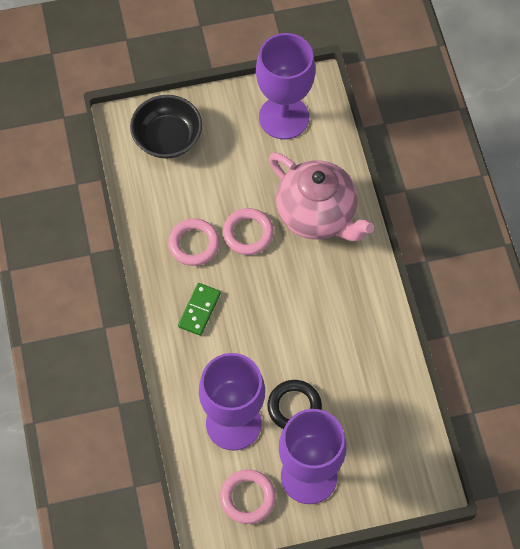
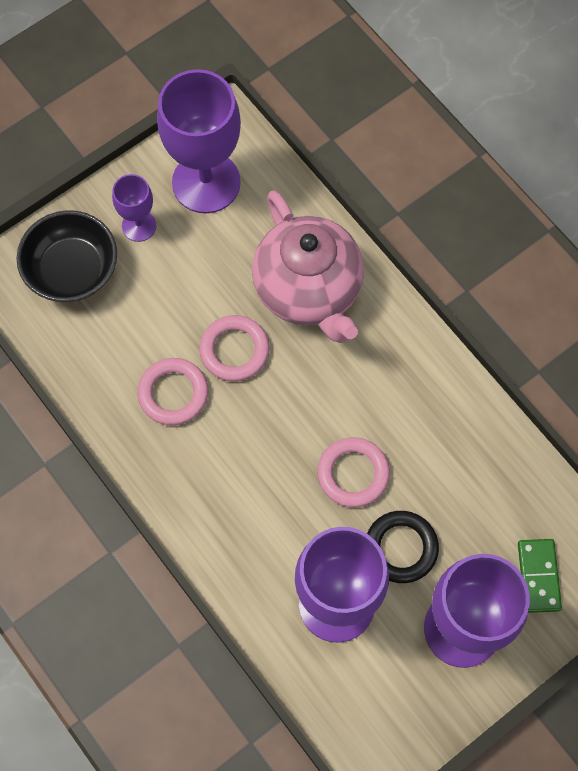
camera: 25 degrees left, 5 degrees up
(199, 310) = (222, 476): green domino -> green domino (538, 576)
(225, 127) = (139, 226): none -> purple goblet
(247, 498) = (401, 692): pink ring -> pink ring (353, 474)
(317, 215) = (308, 290): pink teapot -> pink teapot turned 45 degrees clockwise

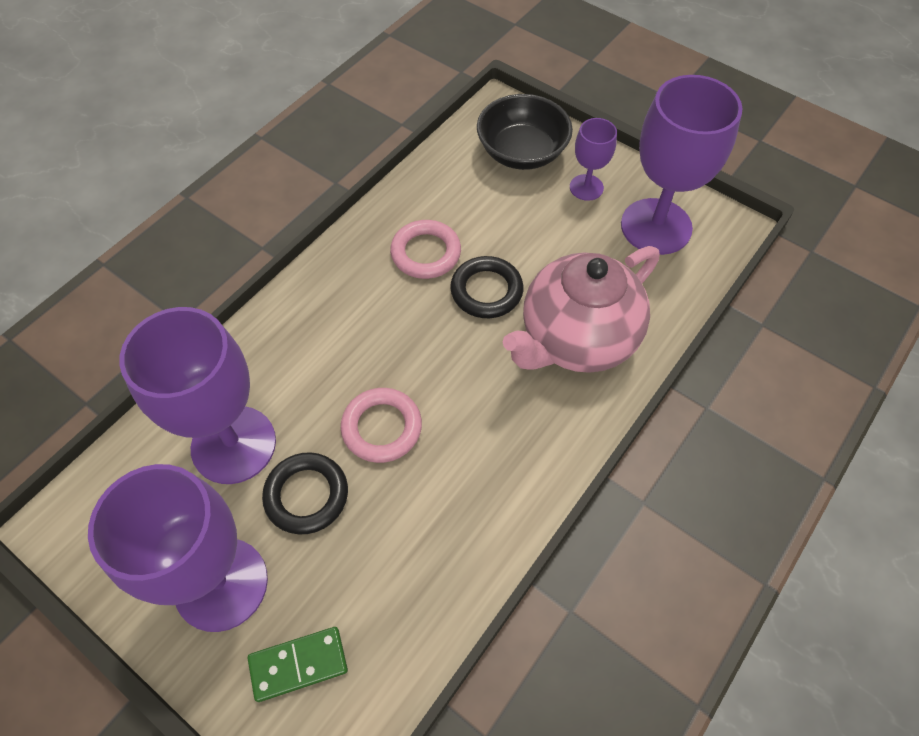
camera: 75 degrees right, 10 degrees down
(234, 350) = (486, 291): pink ring -> black ring

